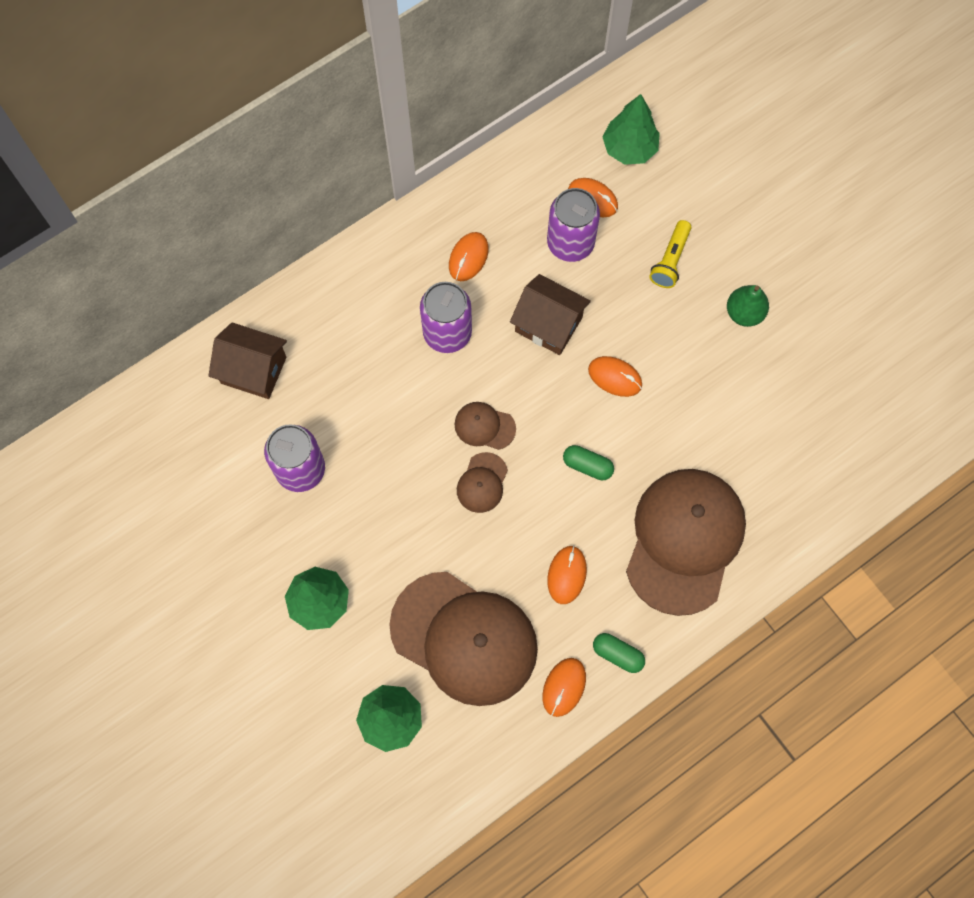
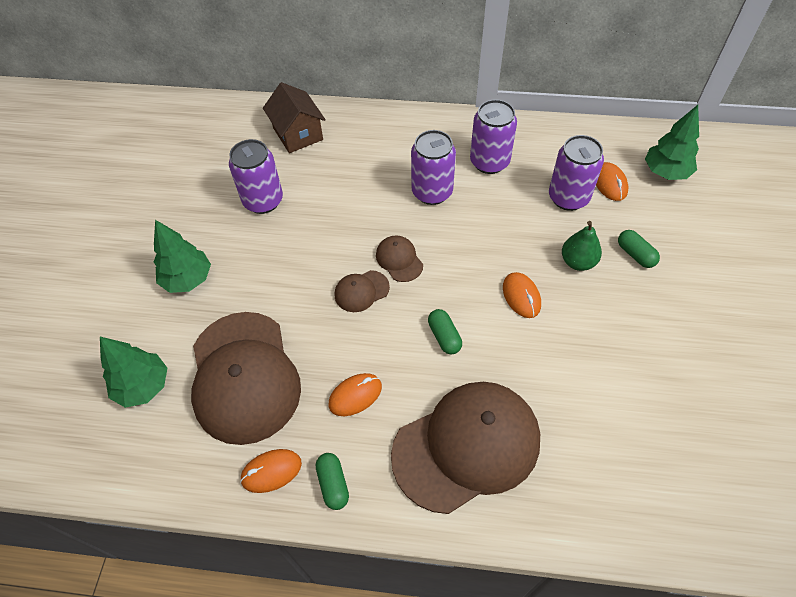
camera: 45 degrees right, 15 degrees down
(468, 258) = (489, 162): orange mouse -> purple can
(548, 324) = (505, 232): brown house -> none
(670, 260) = (635, 254): yellow flashlight -> green capsule
(744, 313) = (666, 327): green pear -> green pear (577, 262)

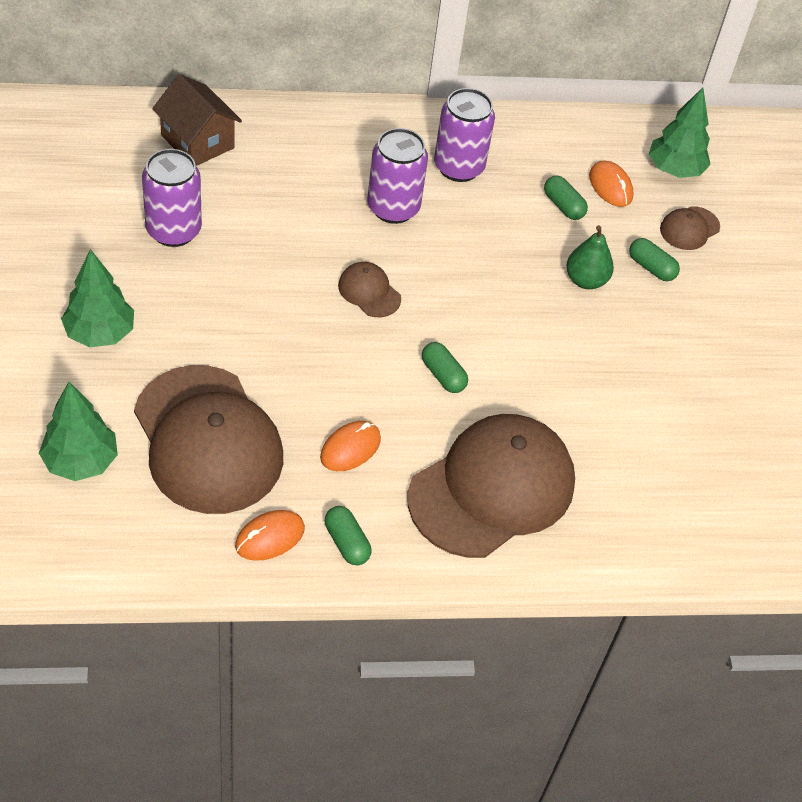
camera: 20 degrees left, 5 degrees down
(361, 291) = (330, 332): brown cap -> brown cap (689, 228)
(521, 296) = (526, 324): orange mouse -> none
(568, 197) = (563, 206): purple can -> green capsule

